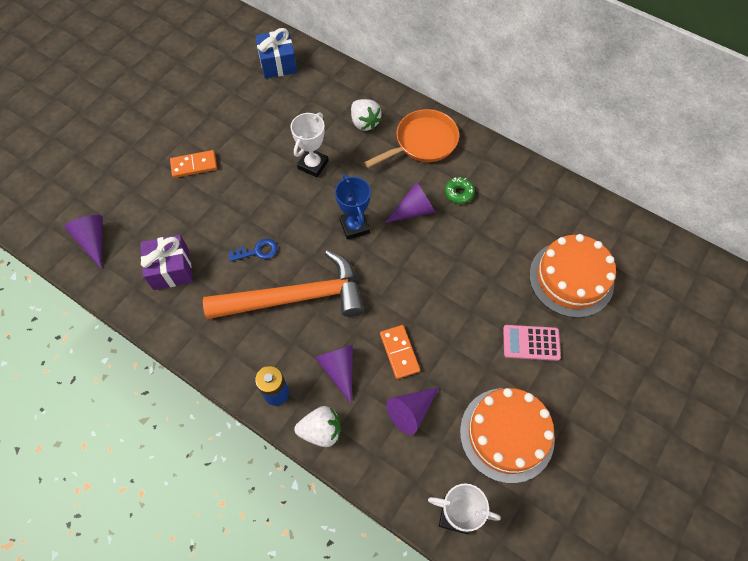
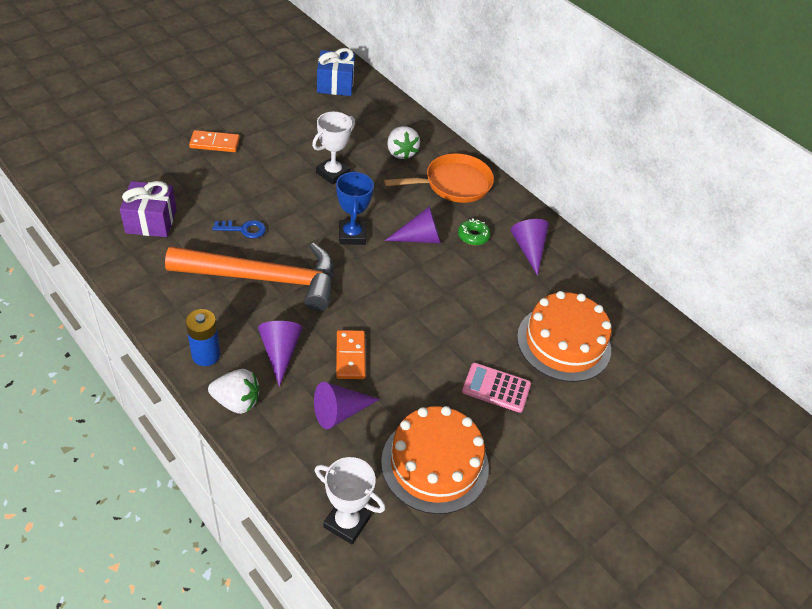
camera: 10 degrees right, 15 degrees down
(93, 241) = (87, 178): purple cone -> purple cone (529, 249)

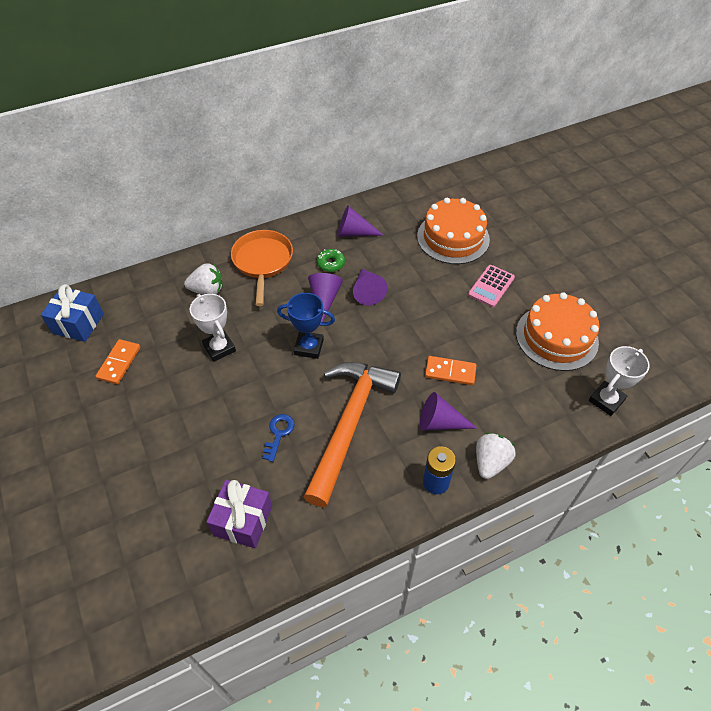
camera: 70 degrees left, 5 degrees up
(215, 143) = (134, 447): orange domino -> orange domino (119, 363)
(340, 412) = (506, 389): purple cone -> purple cone (367, 291)

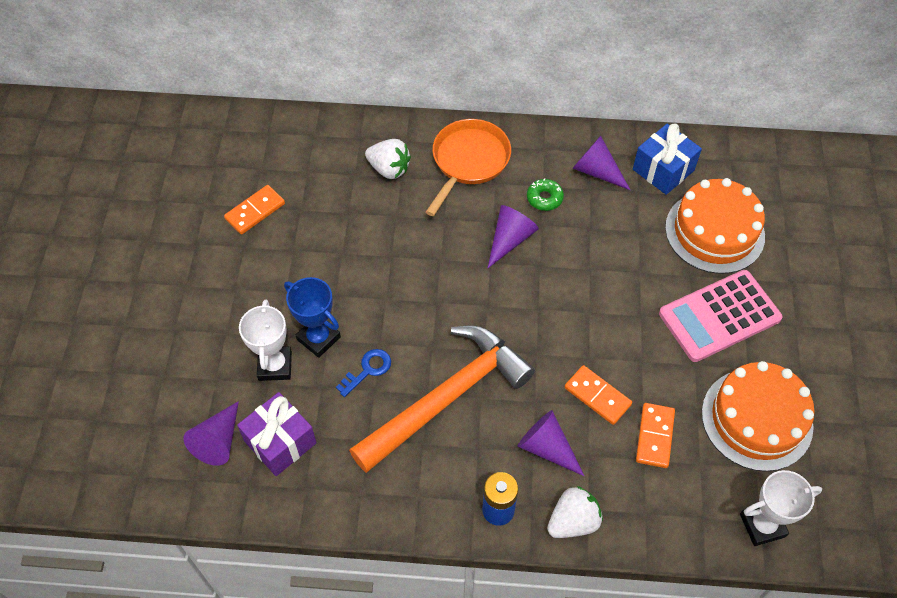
camera: 30 degrees right, 5 degrees up
(78, 323) = (239, 147): blue gift -> blue gift (663, 170)
(219, 348) = (363, 243): white trophy -> white trophy (275, 366)
(309, 347) = (457, 288): blue trophy -> blue trophy (318, 338)
(367, 291) = (565, 253): purple cone -> purple cone (218, 441)
(491, 286) = (719, 316): pink calculator -> pink calculator, size x1.64
(504, 379) = (655, 436): none -> orange domino

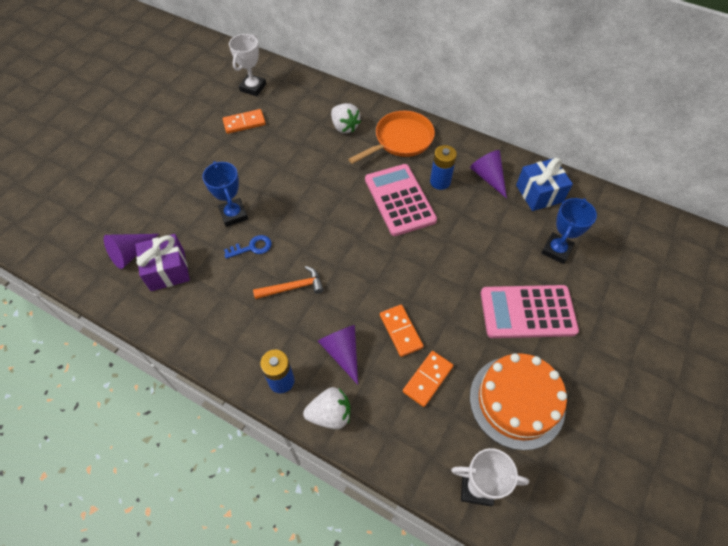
camera: 25 degrees right, 0 degrees up
(275, 366) = (195, 221): white trophy -> white trophy (253, 87)
(446, 398) = (293, 287): orange hammer -> orange hammer, size x0.45
(510, 239) = (399, 200): purple cone -> pink calculator
(544, 198) = (440, 182): green donut -> blue battery
(714, 232) = (556, 250): orange cake -> blue trophy

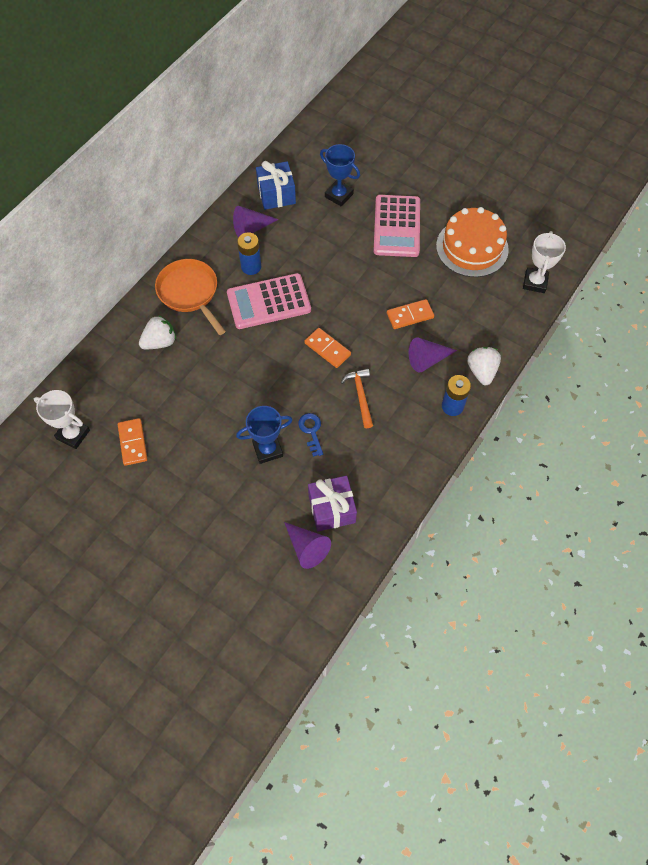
camera: 85 degrees left, 5 degrees up
(428, 379) = (453, 301): orange domino -> orange domino (327, 349)

